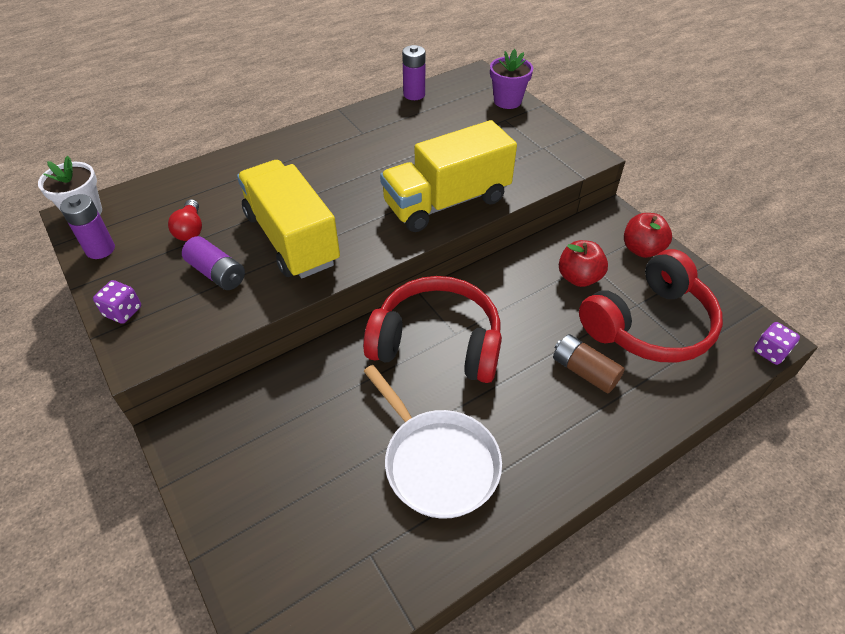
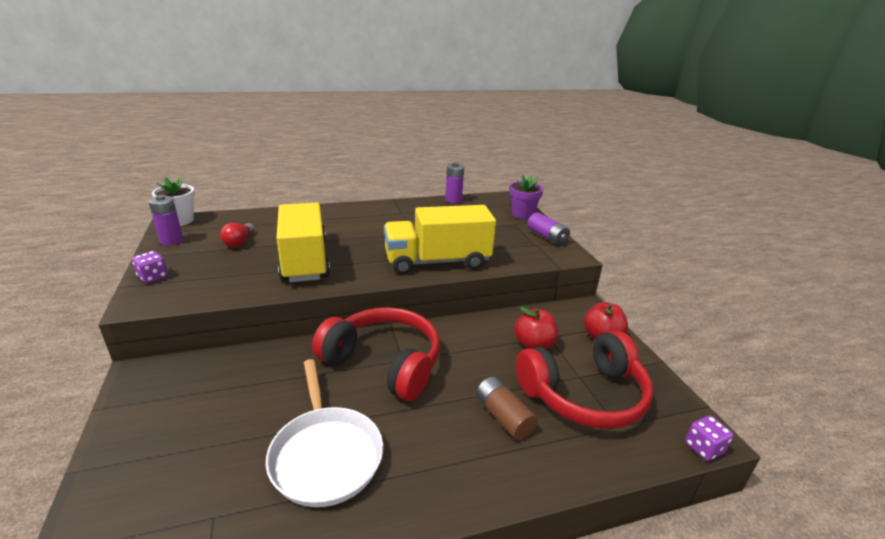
camera: 15 degrees right, 20 degrees down
(217, 273) = (235, 269): purple battery -> purple battery (547, 237)

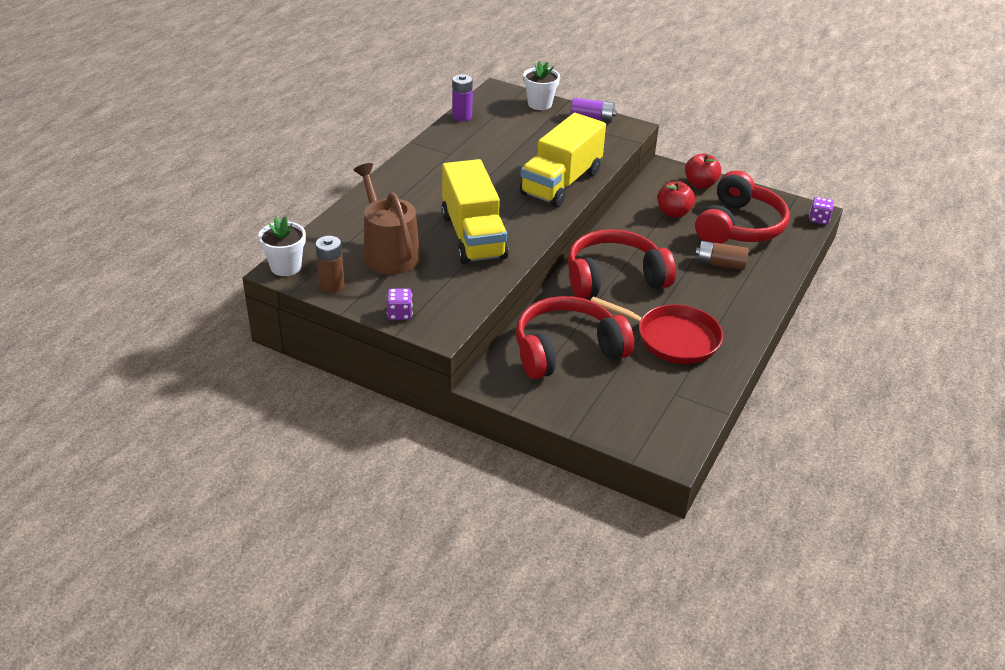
camera: 45 degrees left, 10 degrees up
(171, 241) = (332, 285): purple battery -> brown battery
(232, 393) = (567, 351): none -> red headphones
(239, 242) = (388, 253): red light bulb -> brown watering can
(304, 260) = (473, 236): yellow truck -> yellow truck turned 135 degrees counterclockwise
(325, 455) = (673, 338): white pan -> red pan
(522, 214) = (539, 104): purple flower pot -> white flower pot

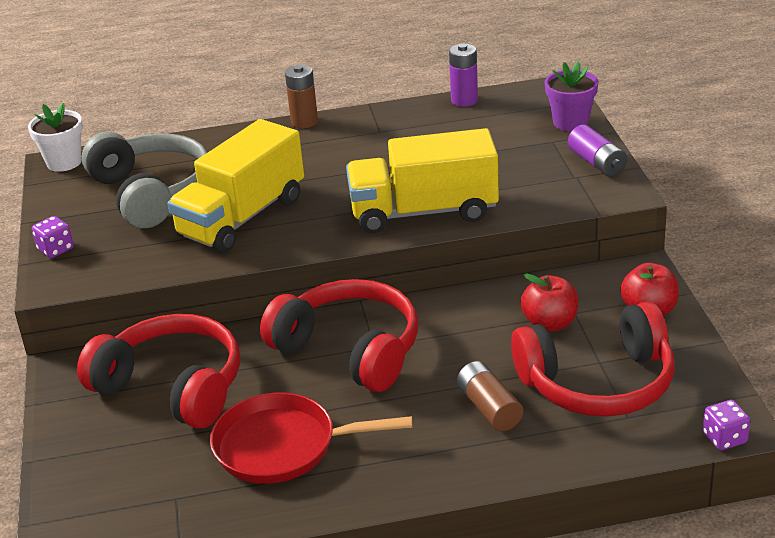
camera: 55 degrees right, 5 degrees down
(332, 285) = (62, 196): brown battery -> brown battery (304, 122)
(388, 253) = (151, 193): brown watering can -> grey headphones
(539, 104) = (570, 122): white flower pot -> purple flower pot
(673, 338) = (282, 446): red pan -> red pan turned 105 degrees clockwise

